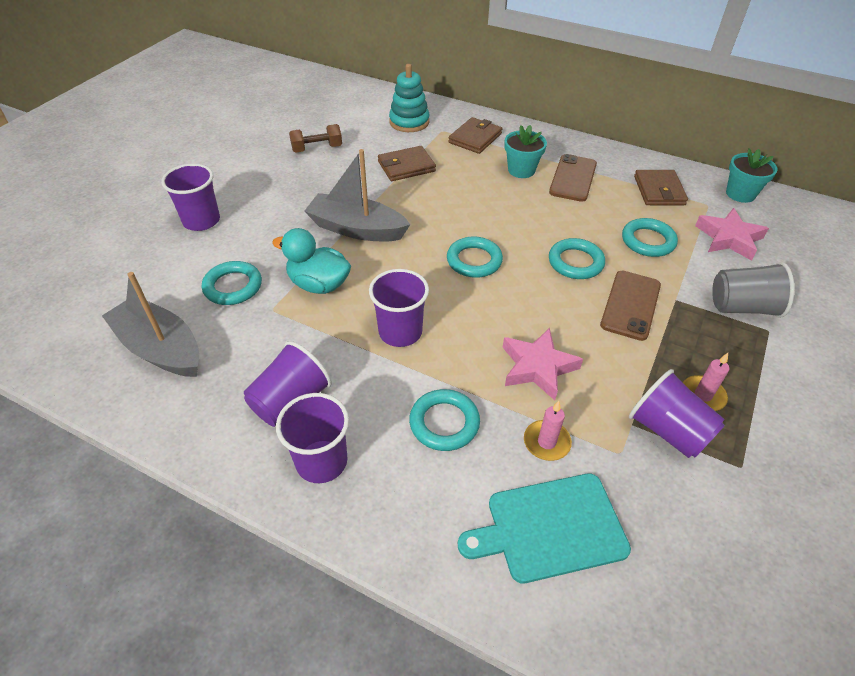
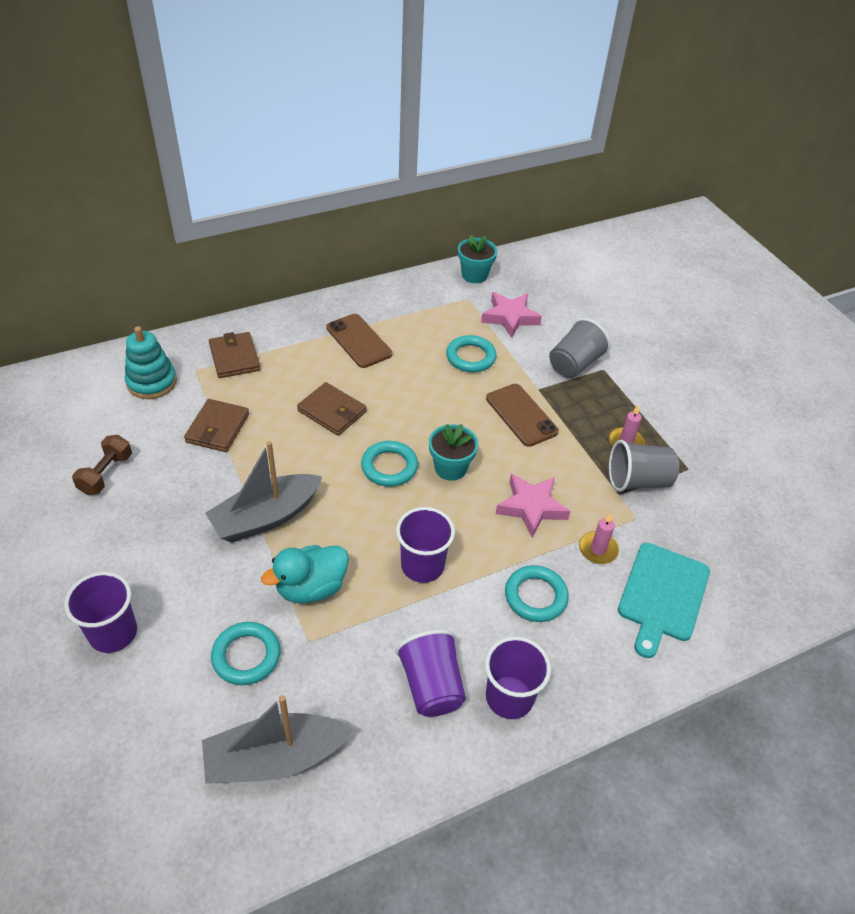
camera: 55 degrees left, 0 degrees up
(521, 170) = (313, 362): turquoise flower pot -> turquoise flower pot (450, 468)
(575, 262) = (452, 411): turquoise ring -> none
(659, 190) = (426, 309): brown wallet -> brown wallet (332, 411)
(668, 431) = (638, 481): purple cup -> grey cup

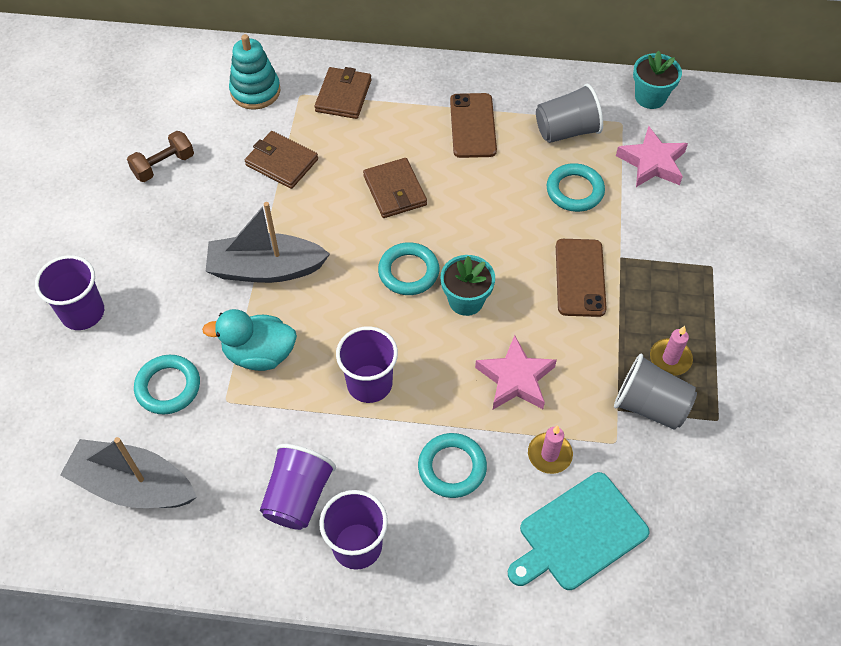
camera: 35 degrees right, 10 degrees up
(217, 428) = (282, 162): brown wallet -> brown wallet turned 75 degrees clockwise
(574, 364) = (683, 246): grey cup -> grey cup (566, 131)

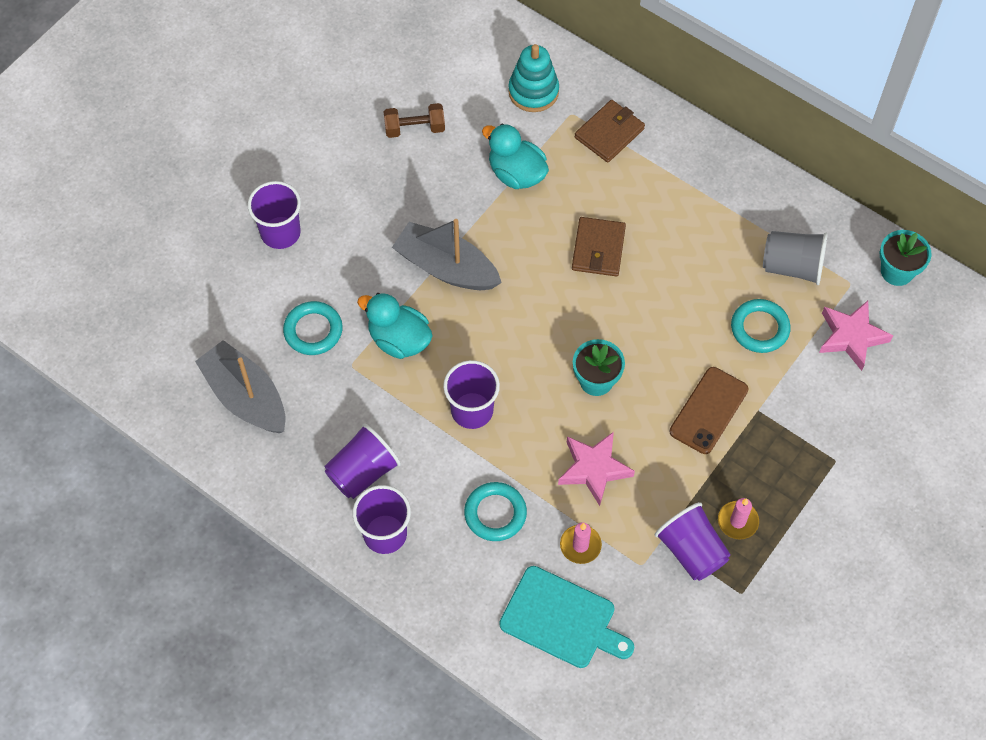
camera: 30 degrees right, 5 degrees up
(282, 162) = (516, 174): brown wallet -> turquoise duck
(408, 272) = (563, 330): turquoise ring -> none
(472, 126) = (708, 219): brown phone -> none
(579, 534) = (562, 619): turquoise cutting board -> turquoise cutting board turned 150 degrees counterclockwise
(650, 406) = (691, 551): grey cup -> purple cup

